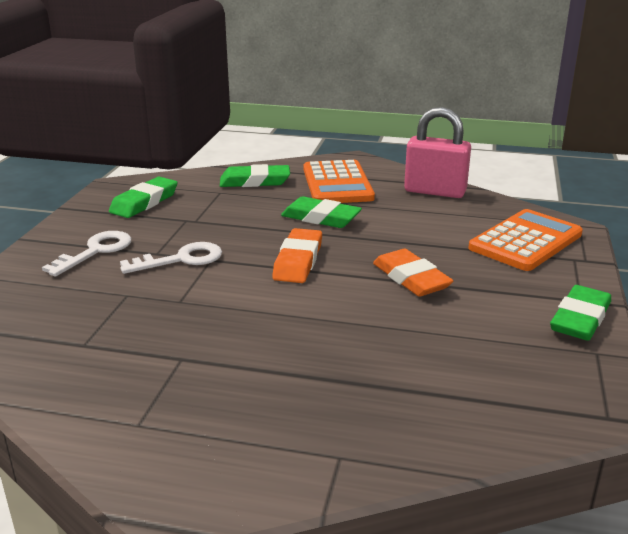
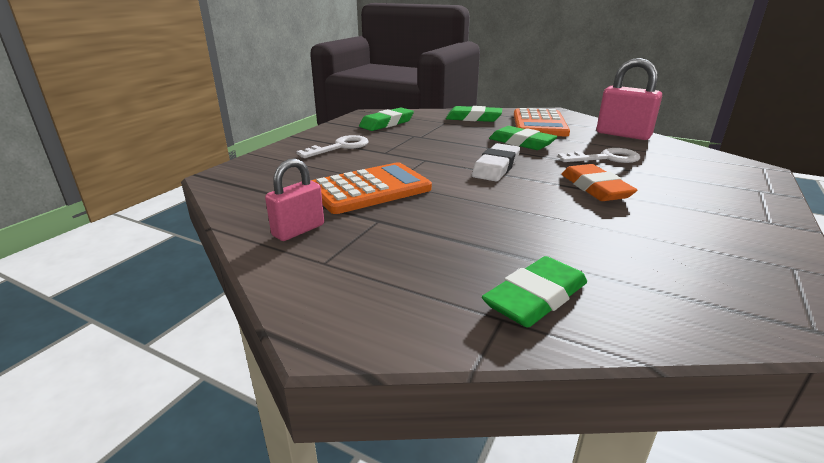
camera: 15 degrees right, 0 degrees up
(92, 387) = (298, 230): none -> pink padlock
(181, 259) = (402, 157): white key -> white key (605, 158)
(298, 261) = (496, 167): orange eraser -> white eraser
(525, 241) = (708, 173): orange calculator -> orange calculator (370, 189)
(580, 319) = (771, 236): green eraser -> green eraser (536, 298)

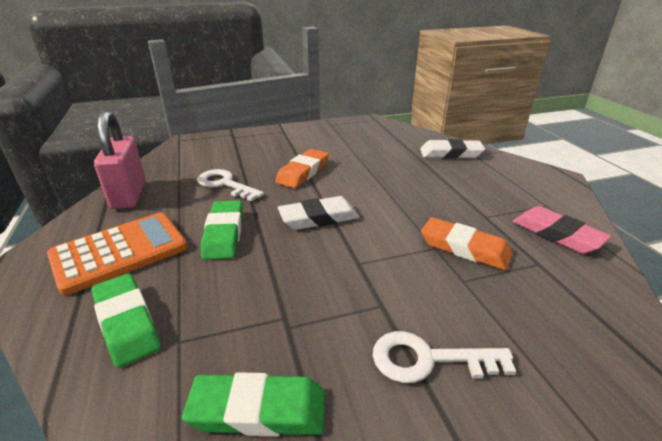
camera: 135 degrees left, 5 degrees up
(298, 230) = (557, 234): pink padlock -> pink eraser
(370, 189) = (464, 248): orange calculator -> orange eraser
(536, 298) = (451, 153): green eraser -> white eraser

